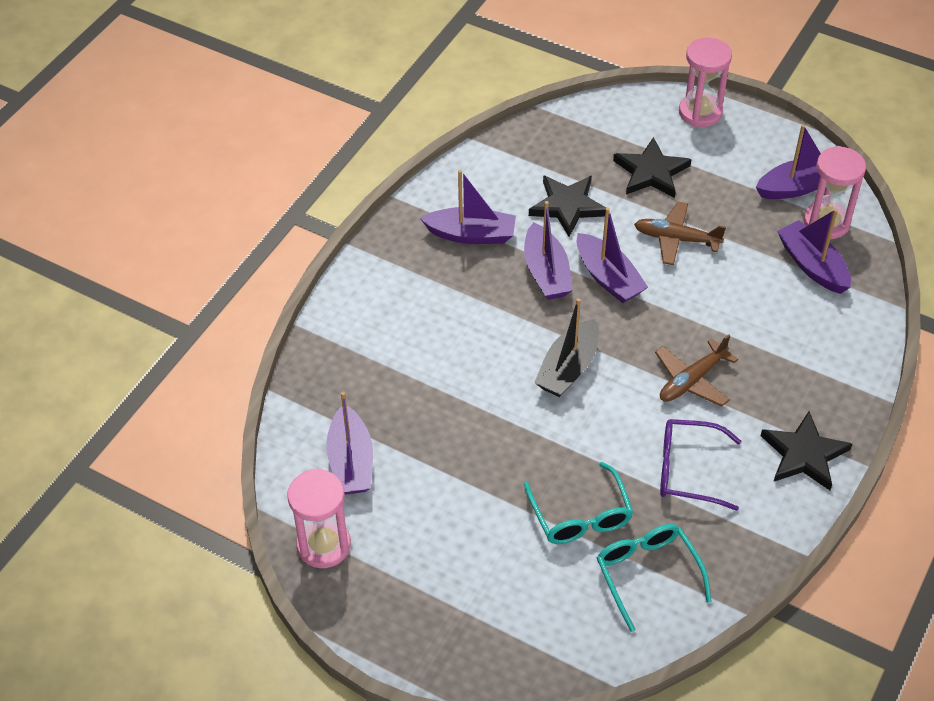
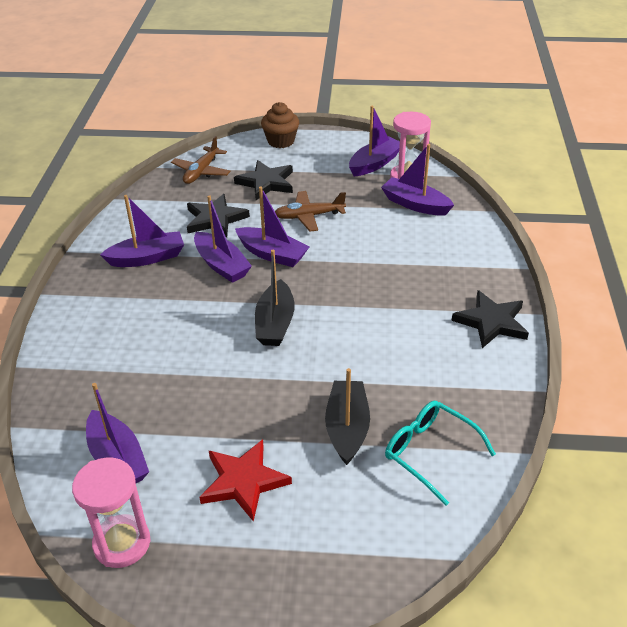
camera: 25 degrees left, 10 degrees down
(455, 530) = (243, 481): none -> red star
(580, 516) = (347, 428): turquoise glasses -> black boat
(687, 470) = (413, 363): purple glasses -> none
(691, 380) = (376, 301): brown plane -> brown plane (201, 172)
(700, 112) = (281, 141): pink hourglass -> brown cupcake

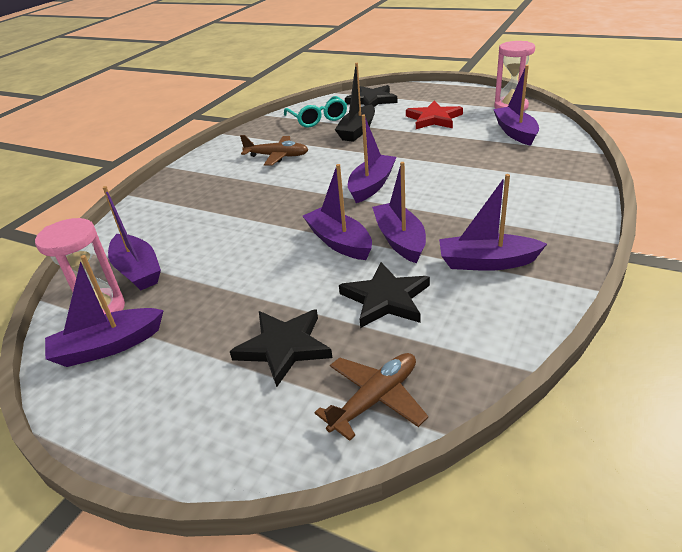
camera: 155 degrees left, 5 degrees down
(275, 323) = (371, 185): black boat -> purple boat
(281, 141) = (194, 446): brown cupcake -> none
(308, 216) = (267, 279): brown plane -> brown plane (277, 156)
(491, 322) = (206, 166): black star -> black star (372, 100)

